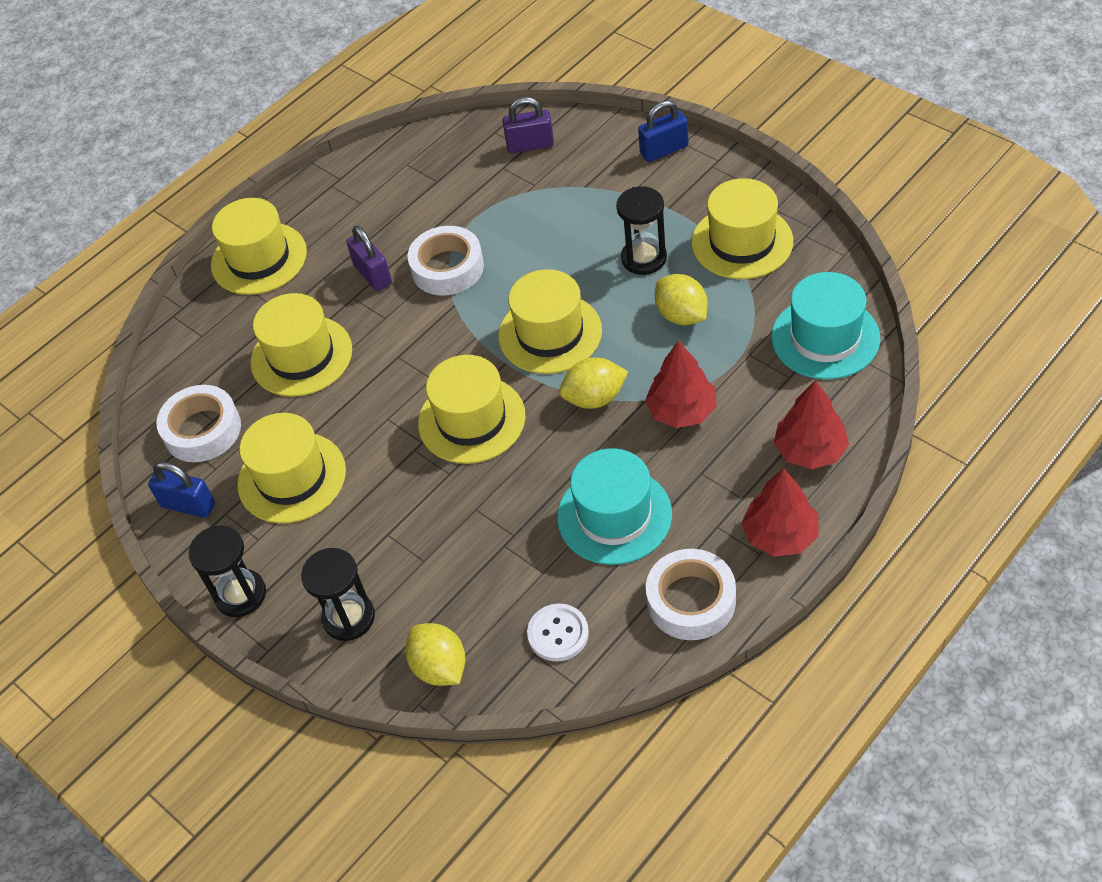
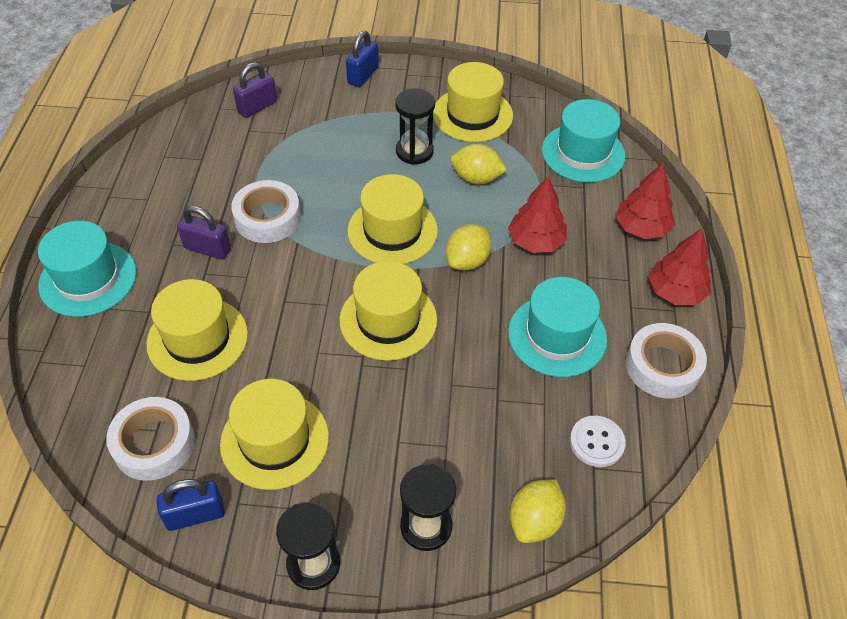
camera: 45 degrees left, 0 degrees up
(259, 258) = (88, 279): yellow hat -> turquoise hat
(440, 667) = (534, 521): yellow lemon -> yellow lemon turned 75 degrees counterclockwise

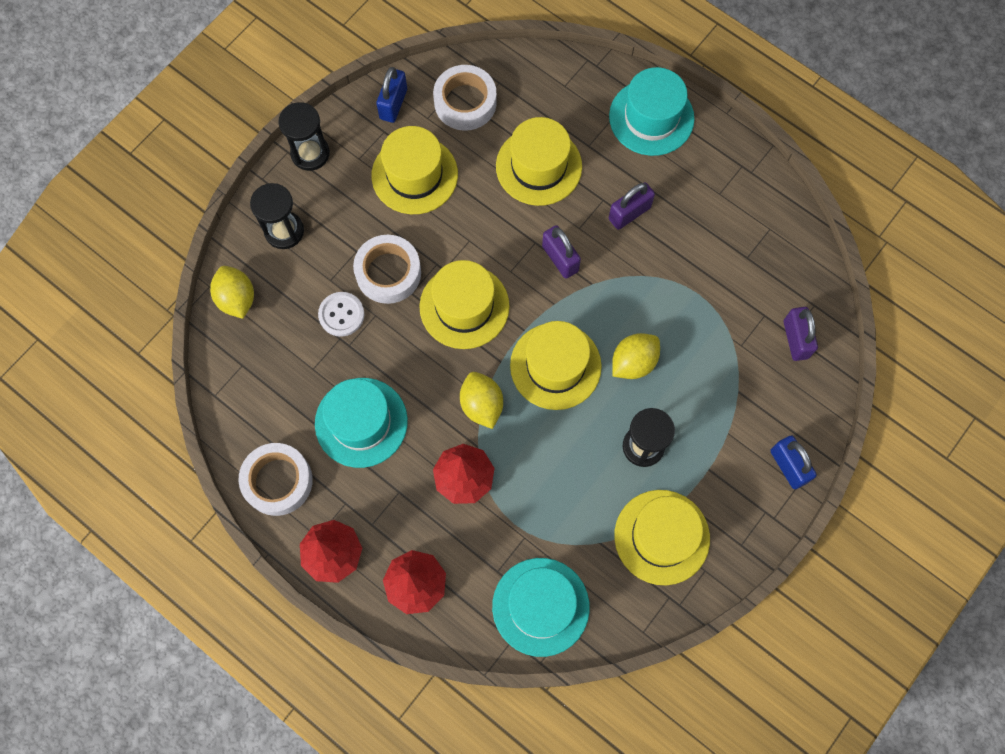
camera: 125 degrees right, 20 degrees up
(267, 218) = (636, 275): white tape -> white tape (388, 273)
(288, 275) = (560, 259): none -> purple padlock
(476, 178) = (572, 479): yellow lemon -> yellow lemon (633, 362)
(596, 442) = (257, 382): white button -> white button (341, 315)

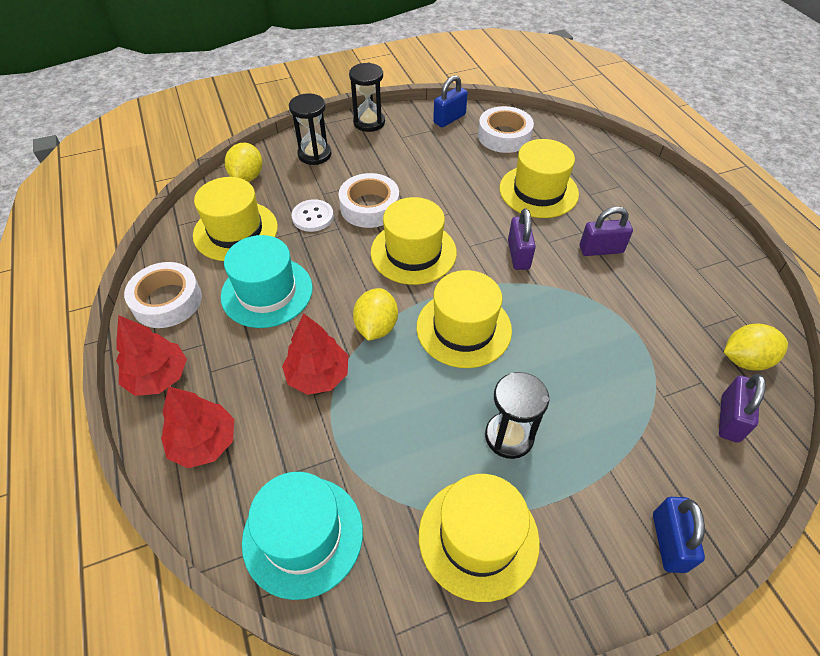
camera: 30 degrees right, 20 degrees down
(414, 175) = (435, 160): yellow hat -> yellow hat (235, 231)
(633, 362) = (541, 359): yellow lemon -> yellow lemon (745, 360)
(651, 117) = (656, 197): turquoise hat -> none

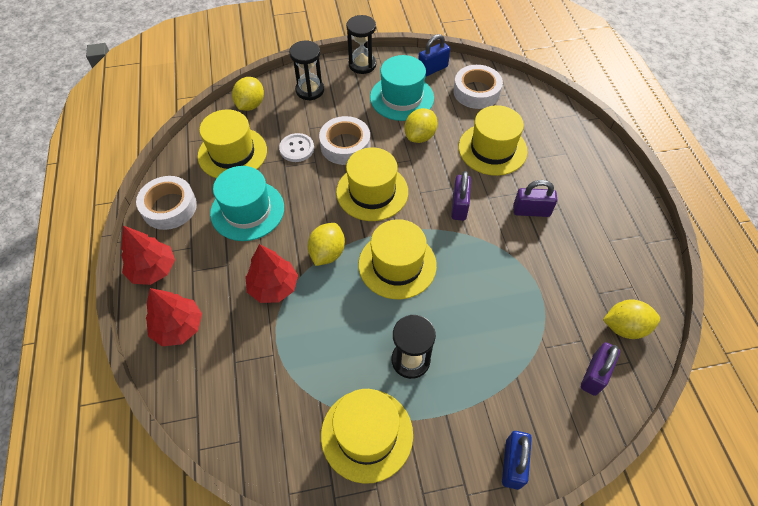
camera: 10 degrees right, 5 degrees up
(303, 535) = (237, 410): turquoise hat -> turquoise hat (402, 97)
(453, 187) = (420, 136): none -> yellow lemon

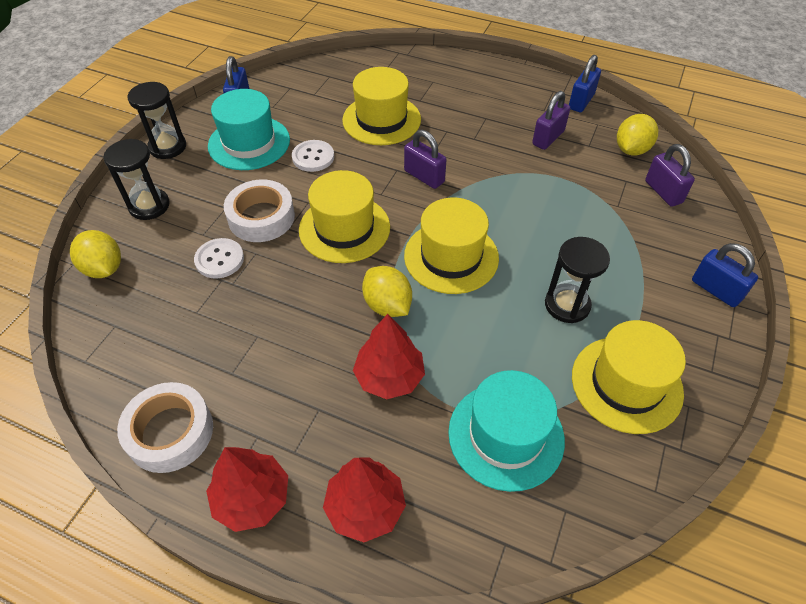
camera: 55 degrees left, 5 degrees down
(232, 153) = (158, 323): yellow hat -> none
(247, 210) = (259, 350): turquoise hat -> turquoise hat (506, 435)
(420, 136) = (313, 157): yellow lemon -> white button
(476, 92) = (303, 92): white tape -> none
(531, 211) = (473, 135): purple padlock -> purple padlock (548, 138)
(649, 261) = (581, 101): none -> blue padlock

